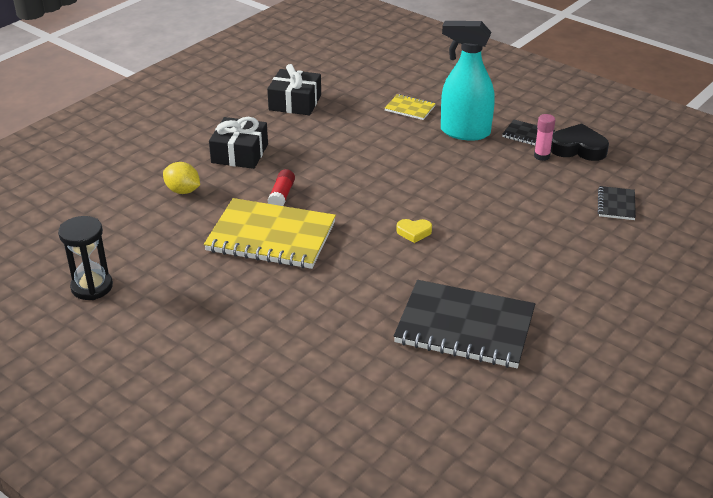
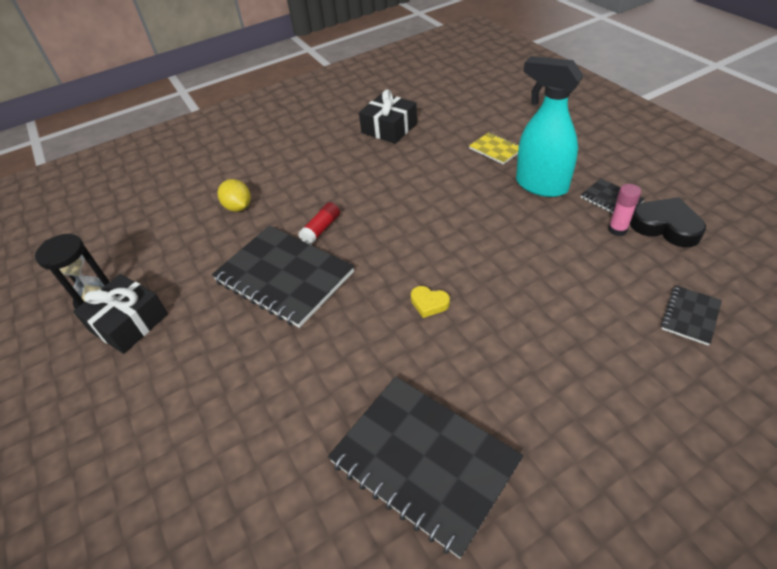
camera: 25 degrees right, 10 degrees up
(240, 153) = (310, 175): black gift -> black gift (129, 322)
(271, 237) = (284, 277): yellow notebook -> black notebook

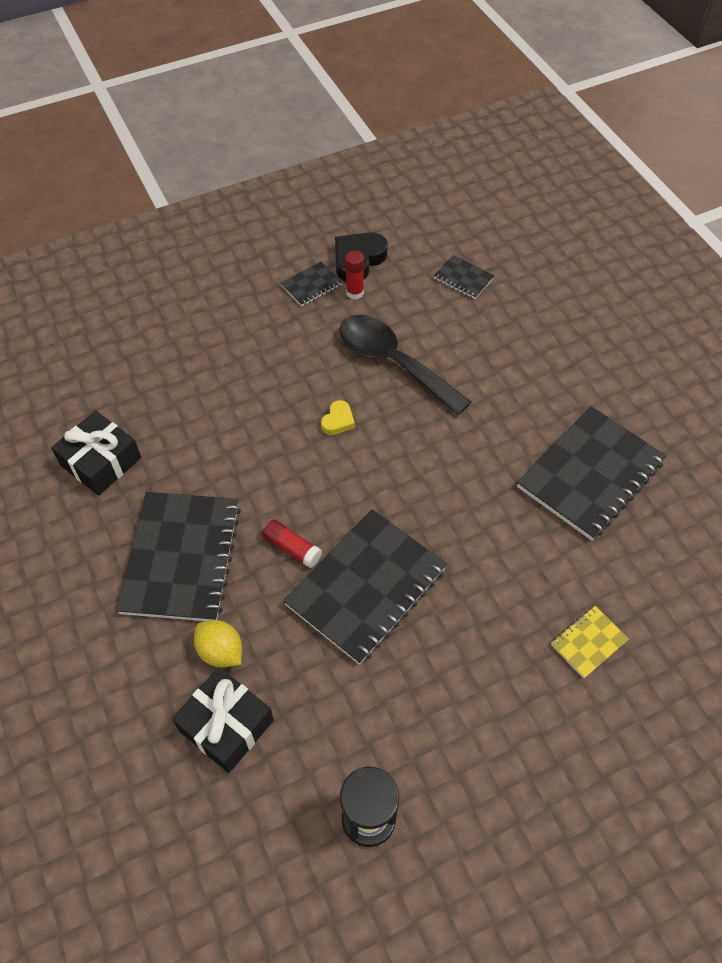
camera: 90 degrees left, 10 degrees up
(129, 322) = (413, 763): black gift -> black gift (226, 725)
(238, 207) = (221, 651): yellow lemon -> yellow lemon turned 75 degrees clockwise
(313, 176) = (181, 558): none -> black notebook
(429, 303) = (425, 452): yellow heart -> yellow heart (338, 421)
(495, 149) = (194, 358): yellow notebook -> yellow notebook (588, 642)
(536, 268) = (393, 362): none -> black spoon
(541, 185) = (272, 332): turquoise spray bottle -> none
(617, 230) = (354, 293): pink glue stick -> red glue stick

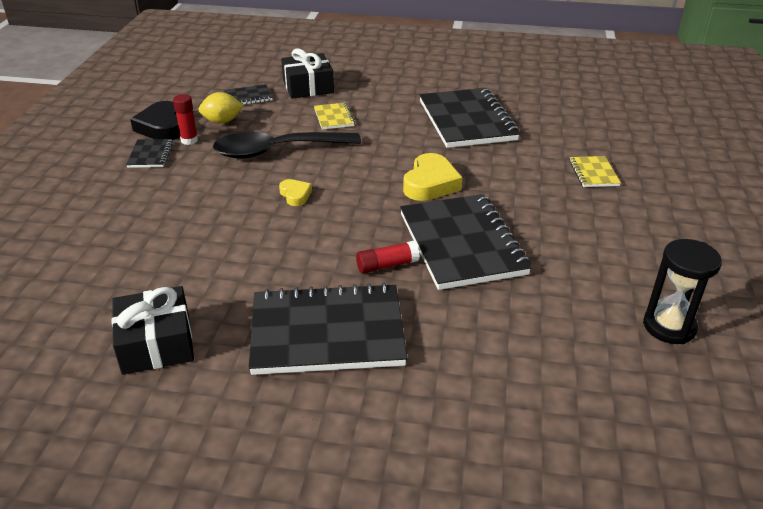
camera: 55 degrees left, 20 degrees down
(181, 558) = (327, 332): black notebook -> black notebook turned 45 degrees counterclockwise
(221, 651) = (448, 347): yellow lemon -> yellow lemon (222, 121)
(226, 725) = (526, 374): black gift -> black gift (308, 87)
(442, 509) = (430, 183): none -> yellow heart
(489, 364) = (334, 117): none -> yellow notebook

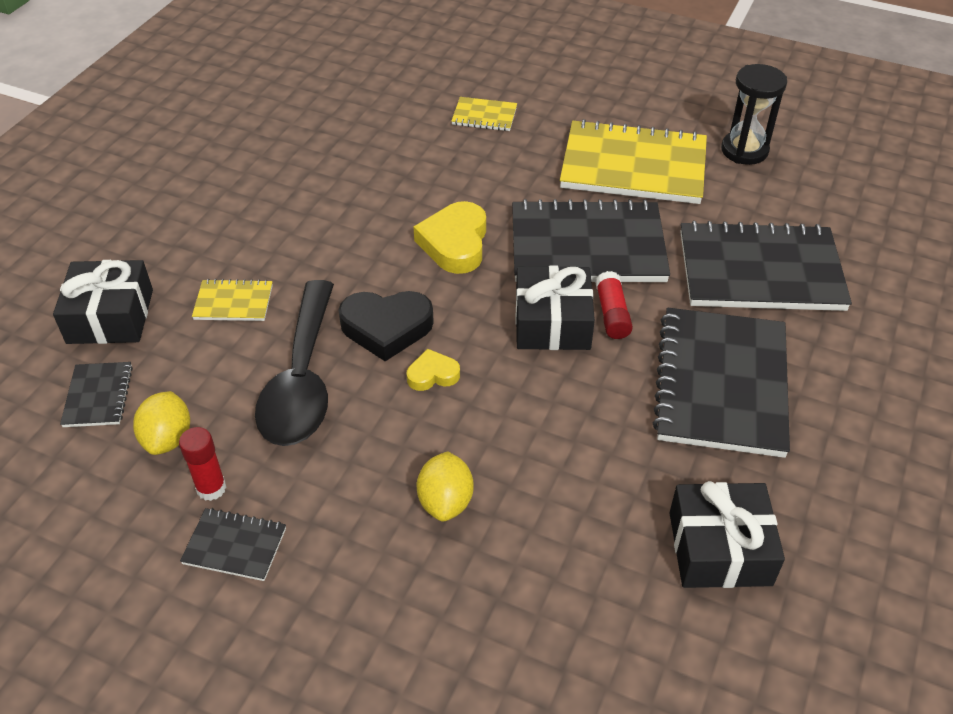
camera: 75 degrees left, 10 degrees up
(162, 127) = (140, 526): black heart -> black heart (386, 328)
(188, 217) = (445, 501): none -> yellow lemon
(365, 237) = (552, 322): none -> black gift
(430, 183) = (455, 243): yellow heart -> yellow heart turned 120 degrees counterclockwise
(467, 121) = (316, 178): black notebook -> black notebook (760, 271)
(586, 257) = (633, 166): none -> yellow notebook

